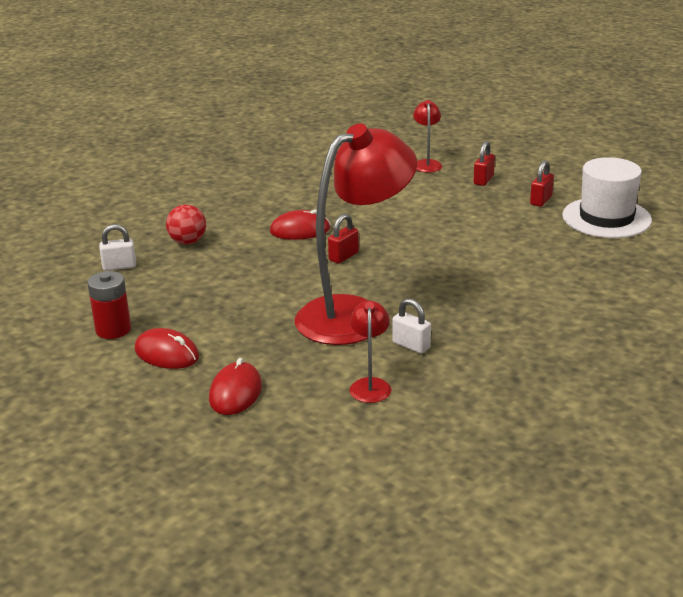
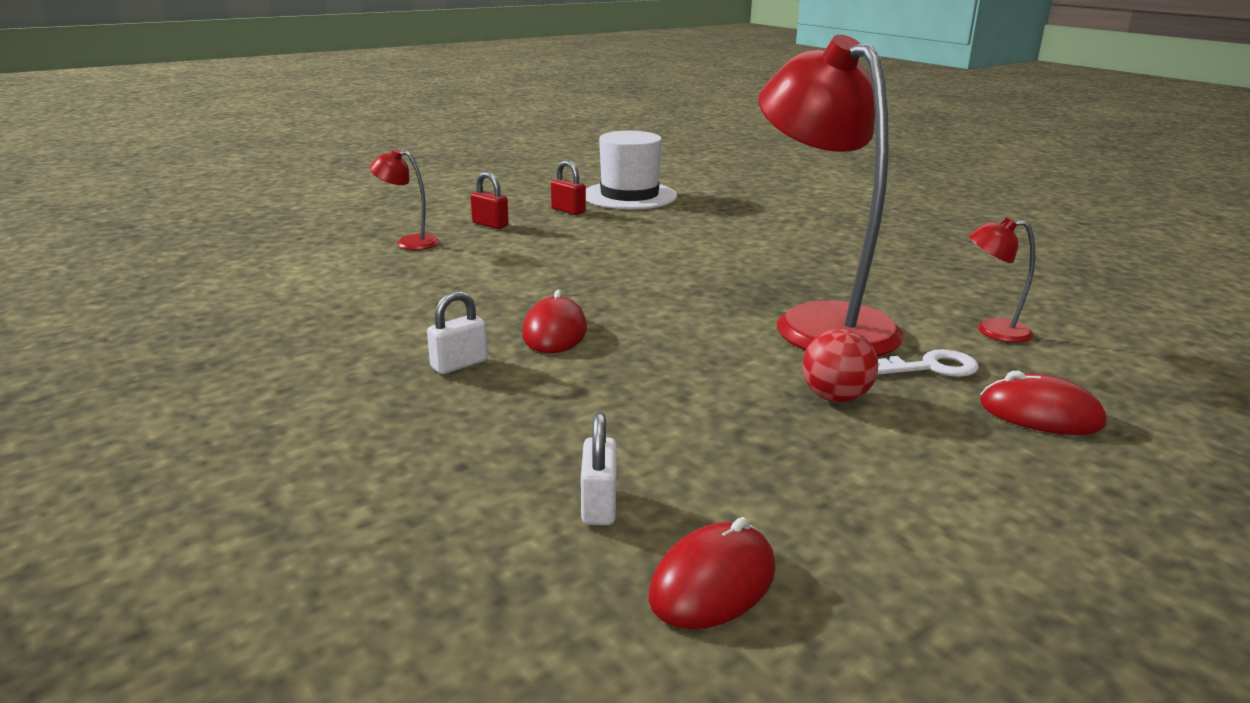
camera: 80 degrees left, 5 degrees down
(113, 330) = (862, 519): red battery -> none
(167, 354) = (942, 465): red mouse -> red mouse (713, 583)
(188, 242) = (534, 425): red ball -> red ball (835, 397)
(293, 355) = (930, 367): none -> white key
(343, 256) = (656, 313): red padlock -> none
(411, 345) = (897, 302): white padlock -> white padlock (459, 364)

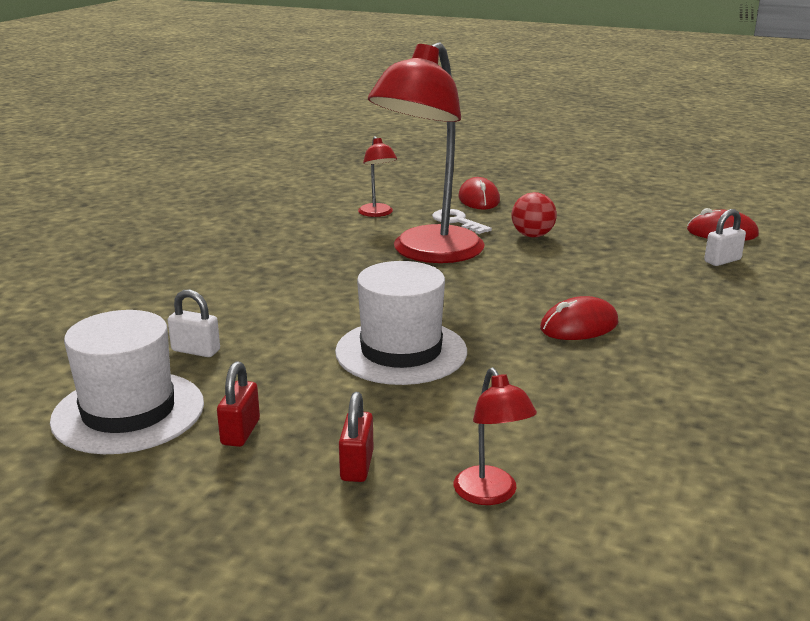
camera: 120 degrees left, 0 degrees up
(459, 364) = (679, 340): white padlock -> white padlock (196, 350)
(608, 261) = (401, 351): none -> white hat

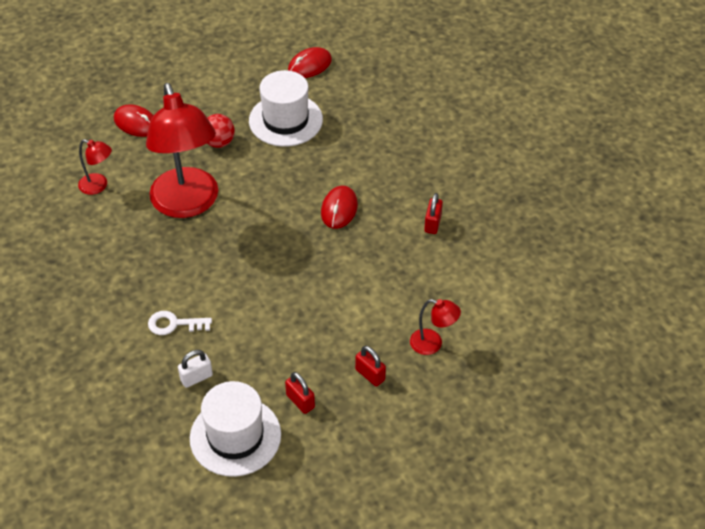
camera: 50 degrees left, 25 degrees up
(401, 351) = (289, 295): white hat -> white hat (285, 120)
(457, 221) = (158, 159): white key -> white key (174, 324)
(686, 394) = (432, 224): none -> red padlock
(722, 261) = (338, 97): white padlock -> none

